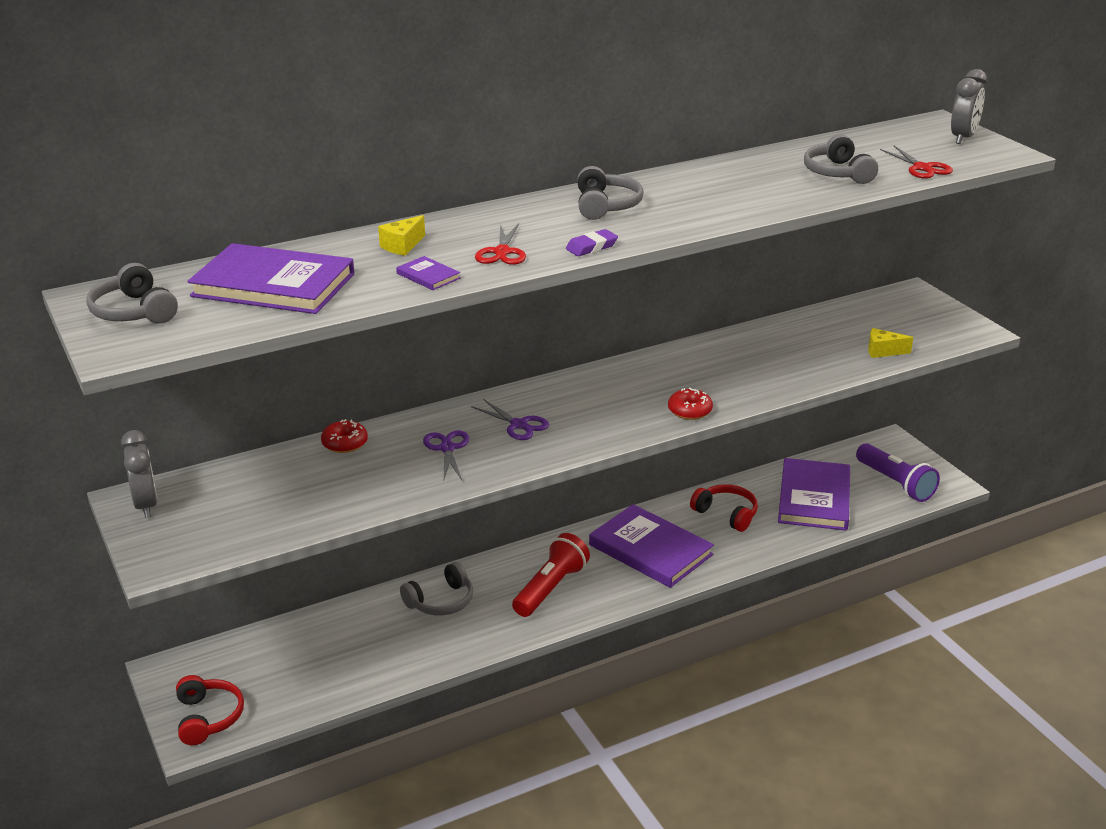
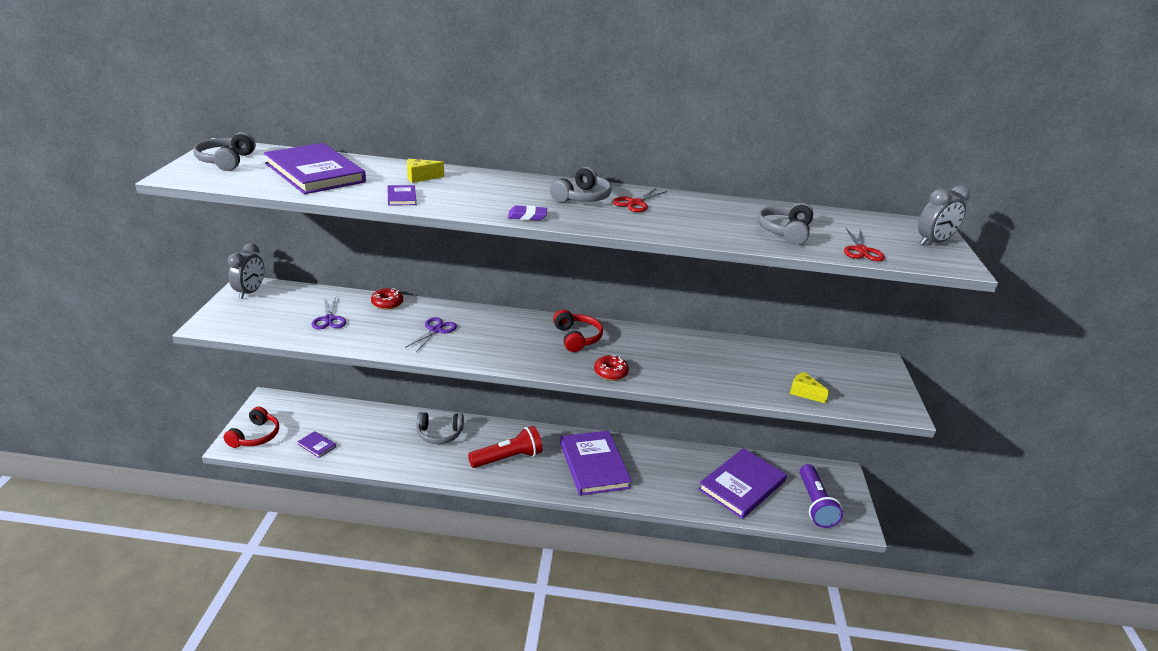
camera: 30 degrees right, 0 degrees up
(305, 688) = (317, 445): none -> purple book
(502, 252) = (468, 200): red scissors -> red scissors (635, 203)
(519, 425) = (494, 335): purple scissors -> purple scissors (329, 319)
(726, 514) = (669, 466): red headphones -> red headphones (577, 338)

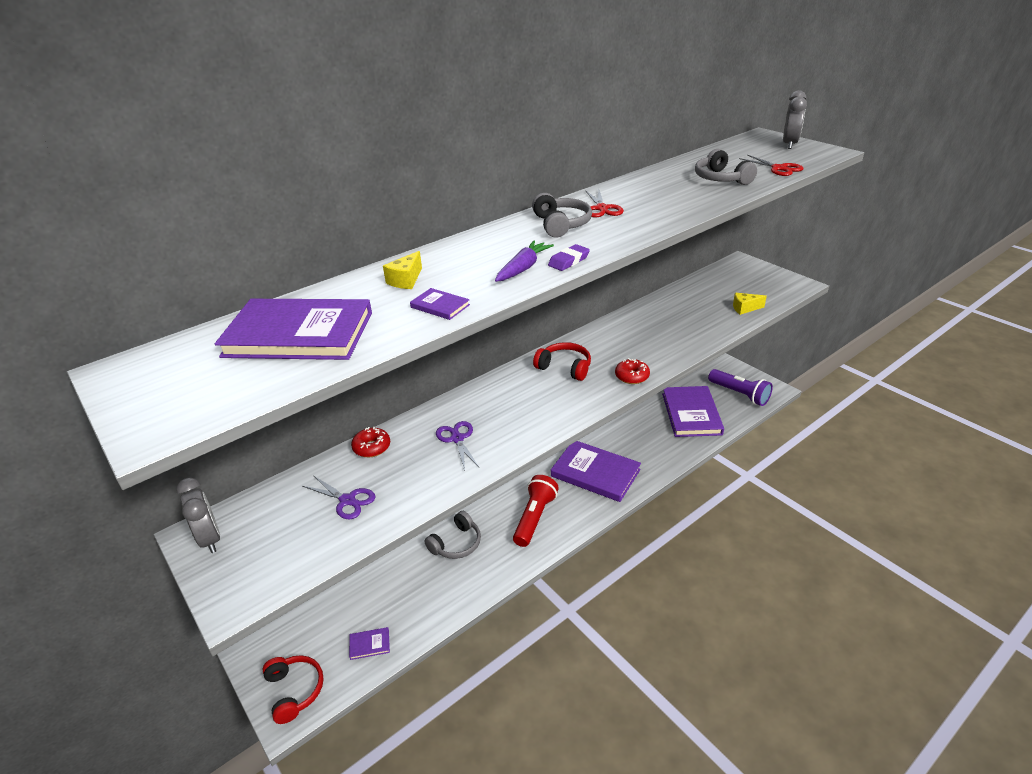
camera: 40 degrees left, 5 degrees up
(226, 161) = (164, 382): grey headphones -> none
(492, 205) = (523, 268): none -> purple carrot

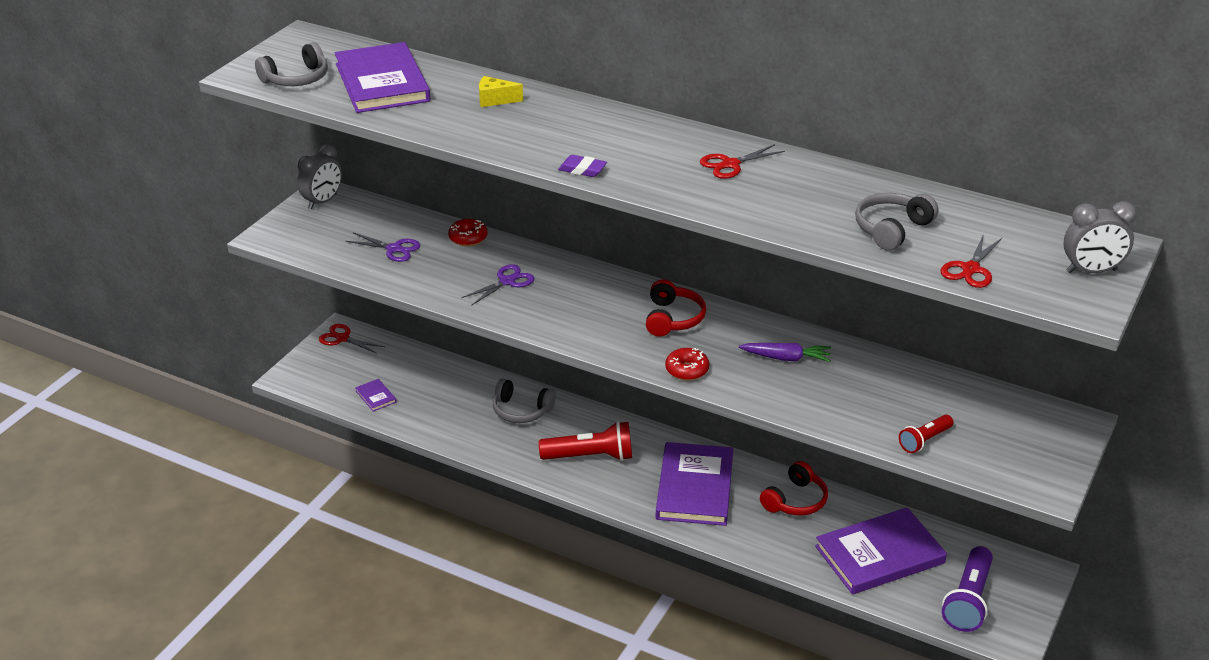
camera: 65 degrees right, 0 degrees up
(261, 651) = (342, 338): none -> red scissors
(295, 690) = (314, 372): red headphones -> red headphones (795, 500)
(347, 500) = (394, 249): purple scissors -> purple scissors turned 75 degrees counterclockwise
(440, 306) = (457, 127): purple book -> none
(523, 268) = (552, 149): purple carrot -> purple carrot (786, 358)
(561, 224) = (669, 149): grey headphones -> grey headphones (296, 79)
(745, 308) = (924, 441): yellow cheese -> red flashlight

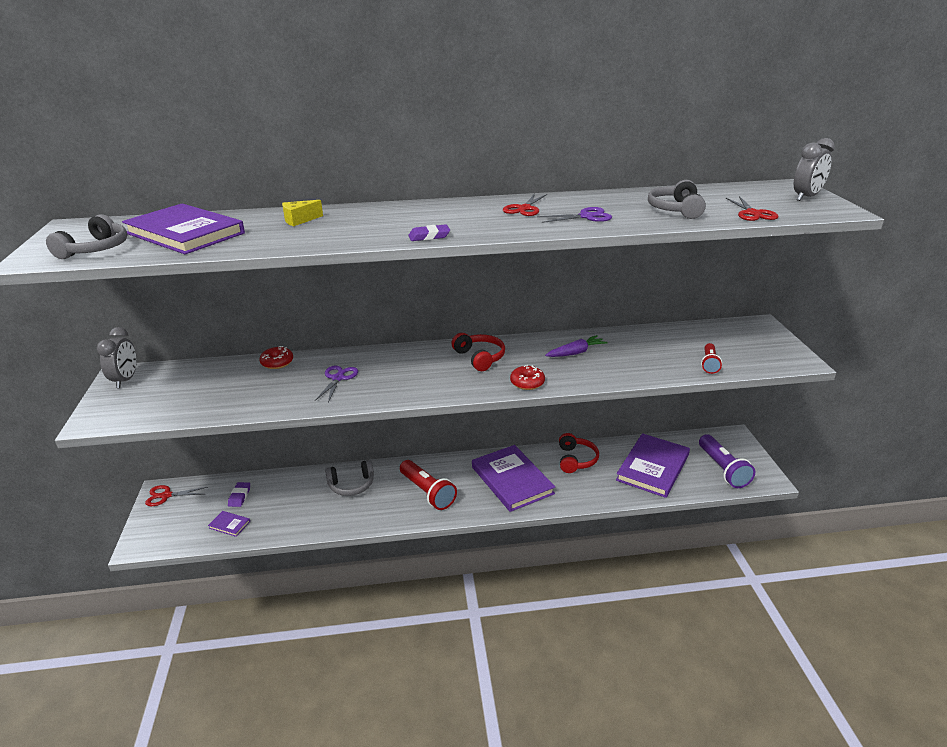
camera: 35 degrees left, 5 degrees down
(394, 249) = (223, 389): purple scissors -> purple scissors (586, 216)
(406, 371) = (239, 496): none -> purple eraser
(590, 456) = (427, 492): red flashlight -> red flashlight turned 90 degrees clockwise

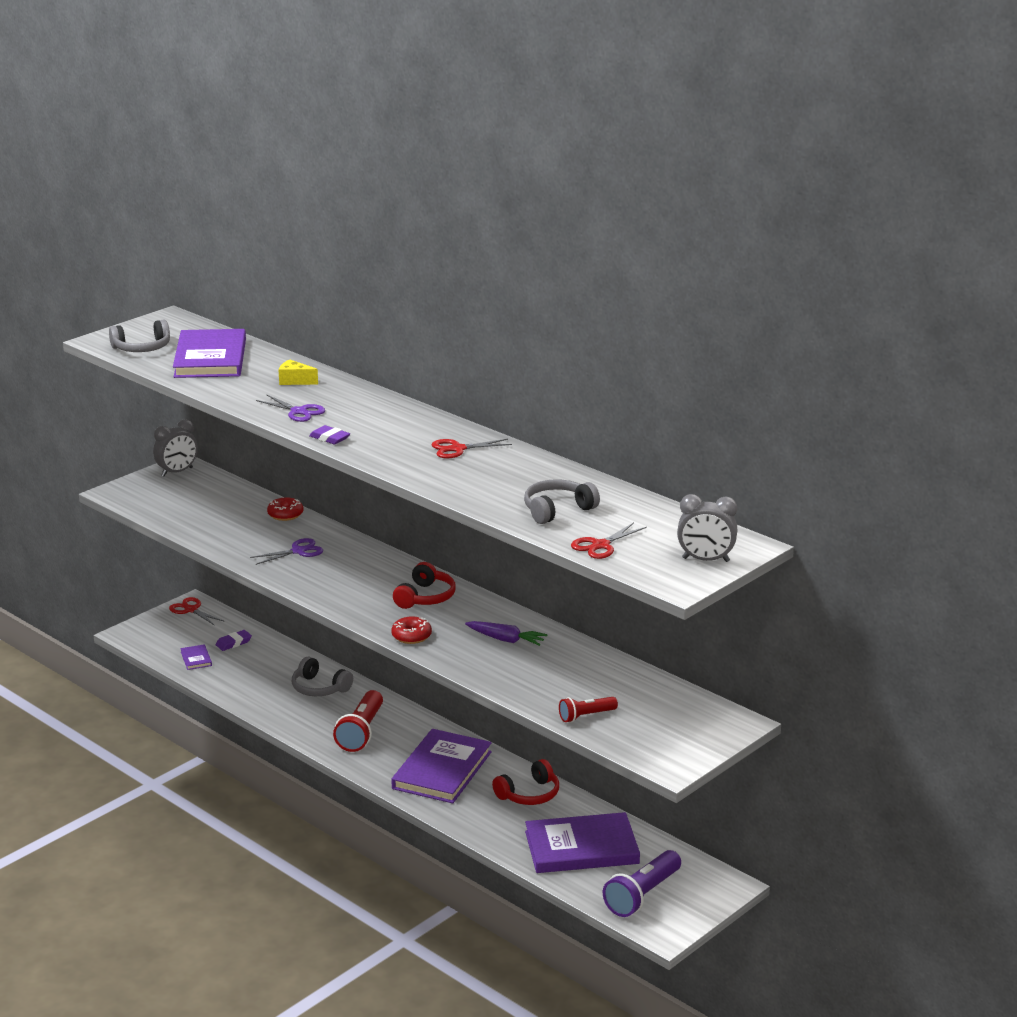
camera: 50 degrees right, 5 degrees down
(586, 216) = (475, 479): purple scissors -> purple scissors (298, 412)

